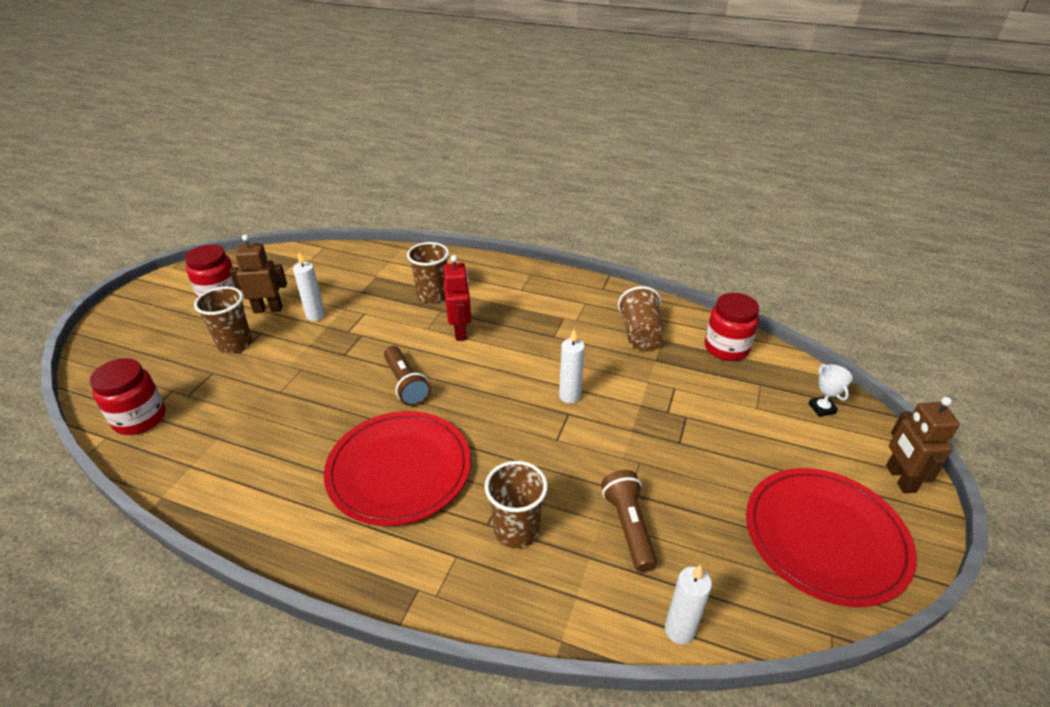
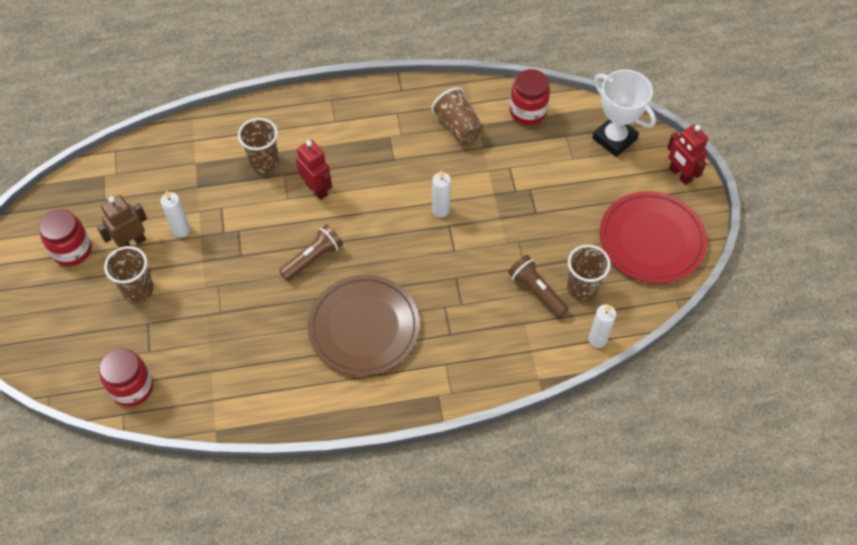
camera: 30 degrees left, 20 degrees up
(399, 469) = (364, 327): red plate -> brown plate
(406, 384) = (313, 258): brown flashlight -> brown flashlight turned 75 degrees counterclockwise
(516, 530) = (471, 328): brown cup -> brown cup (582, 287)
(822, 408) = (614, 138): white trophy -> white trophy, size x2.17
(899, 479) = (680, 175): brown robot -> red robot

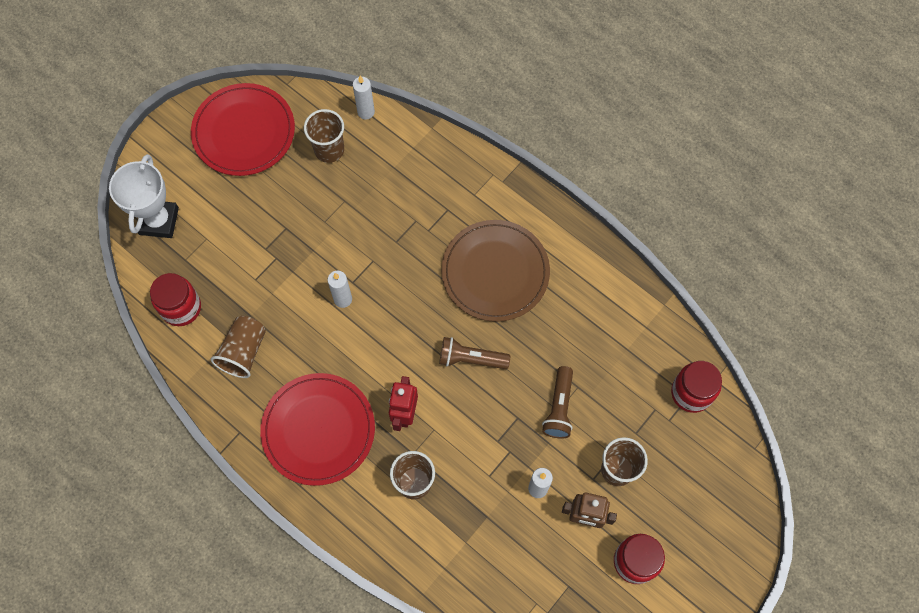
camera: 130 degrees left, 10 degrees up
(357, 133) = (318, 430): none -> red plate
(536, 291) = (359, 178): brown flashlight -> brown flashlight (559, 408)
(680, 175) = (160, 151): red robot -> none

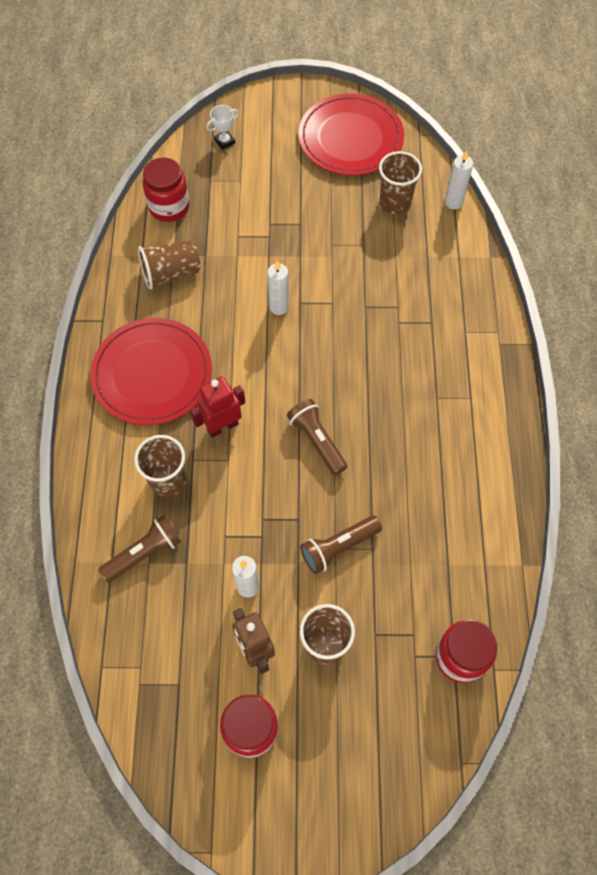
camera: 50 degrees right, 5 degrees down
(159, 221) = (224, 141): white trophy -> white trophy, size x0.46
(456, 540) = (144, 553): none -> brown flashlight
(495, 272) = (412, 400): brown plate -> none

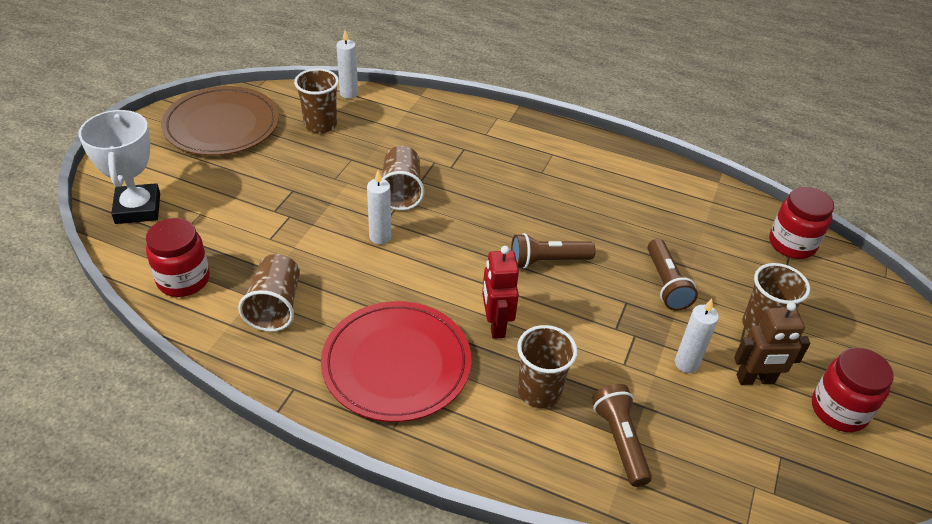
camera: 70 degrees left, 20 degrees down
(224, 141) = (138, 208): white trophy -> white trophy, size x2.17
(343, 298) = (401, 191): none -> brown cup
(350, 138) = (222, 125): red plate -> brown plate

